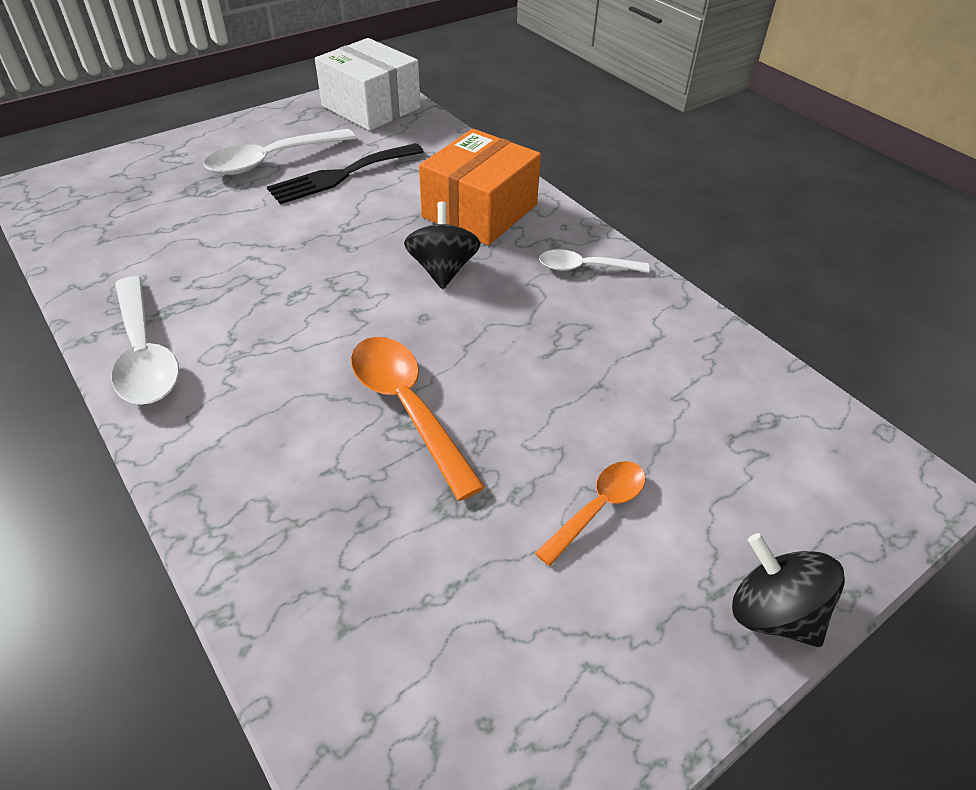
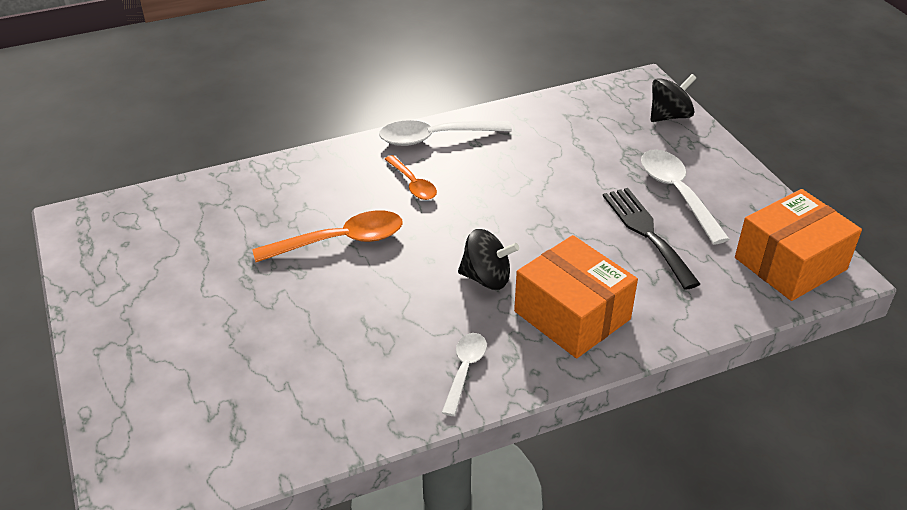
camera: 105 degrees right, 5 degrees down
(371, 107) = (790, 264): white box -> orange box
(598, 508) = (215, 313): orange spoon -> orange spoon (413, 184)
(773, 613) = (101, 372): black spinning top -> black spinning top (669, 116)

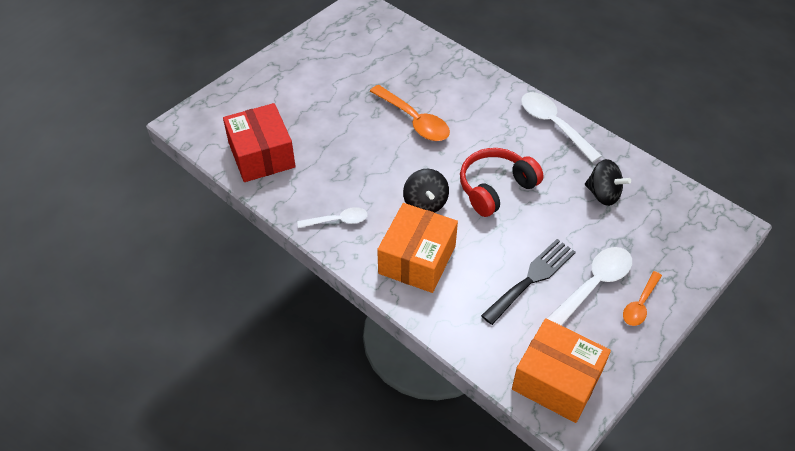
camera: 65 degrees right, 10 degrees up
(283, 417) = (262, 155): none -> red box
(413, 184) = (494, 132): orange spoon -> orange spoon (640, 304)
(500, 213) = (495, 188): none -> red headphones
(669, 116) = (696, 254): black spinning top -> black spinning top (603, 194)

